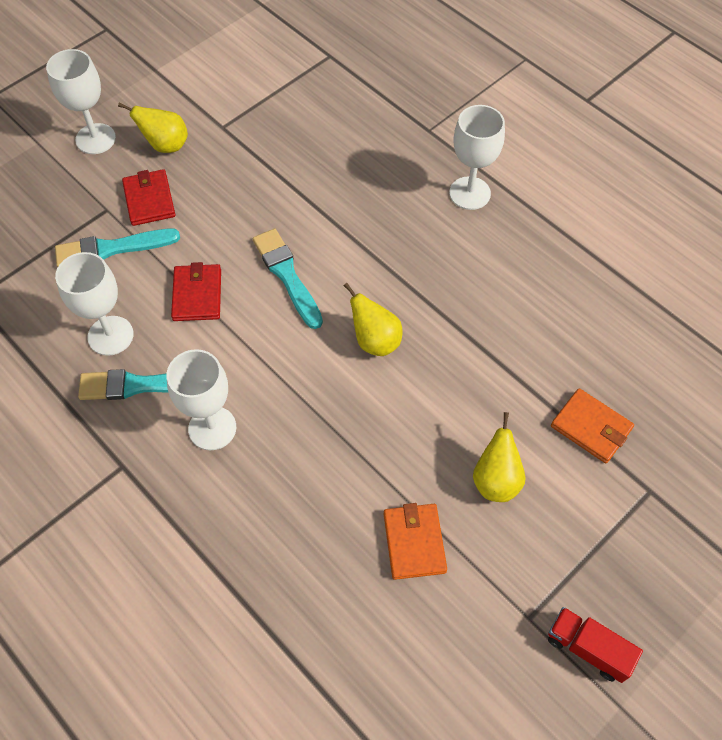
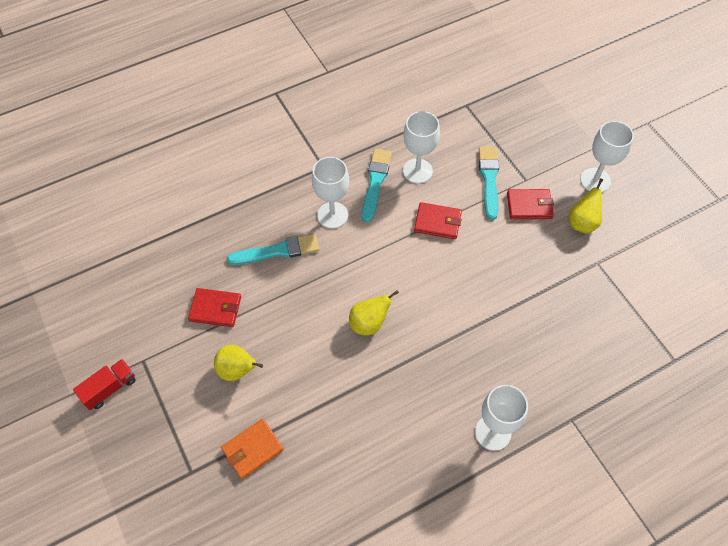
camera: 105 degrees right, 0 degrees up
(287, 275) = (440, 279): turquoise brush -> turquoise brush (278, 251)
(414, 542) = (215, 309): orange wallet -> red wallet

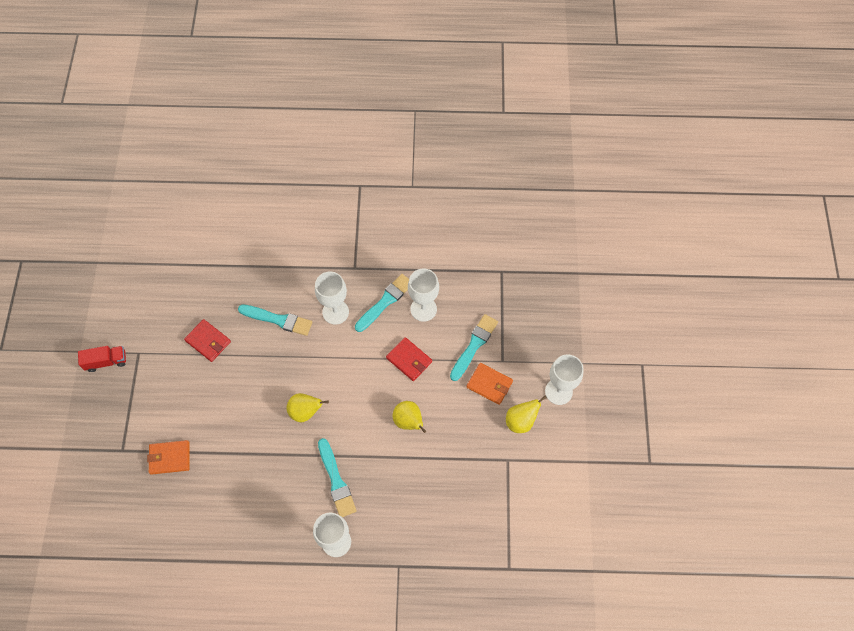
camera: 30 degrees right, 5 degrees up
(237, 370) = (194, 395): yellow pear -> yellow pear (408, 421)
(449, 373) = (336, 481): none -> turquoise brush
(529, 206) = (489, 384): red wallet -> orange wallet

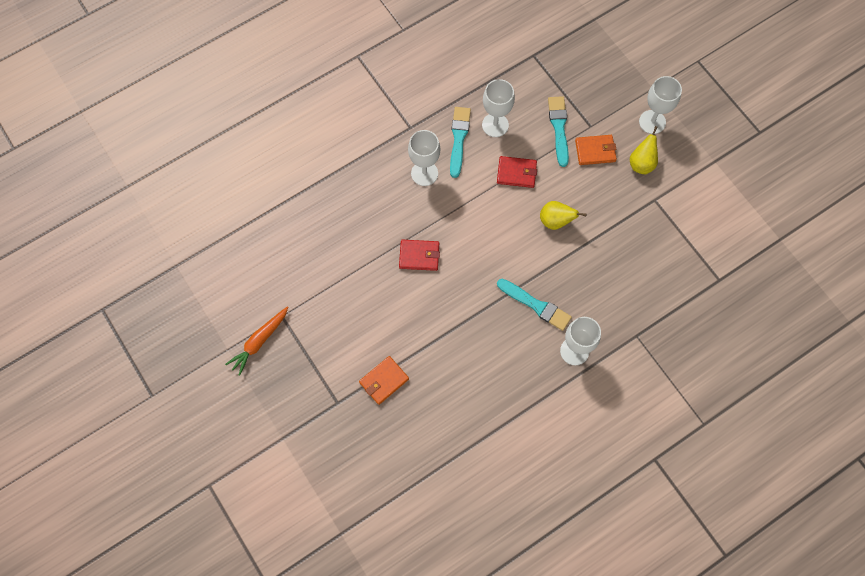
camera: 35 degrees left, 5 degrees up
(106, 361) = (259, 341): red truck -> orange carrot
(208, 341) = (335, 267): red wallet -> red wallet (419, 256)
(278, 320) = (381, 211): turquoise brush -> none
(305, 412) = (466, 269): yellow pear -> none

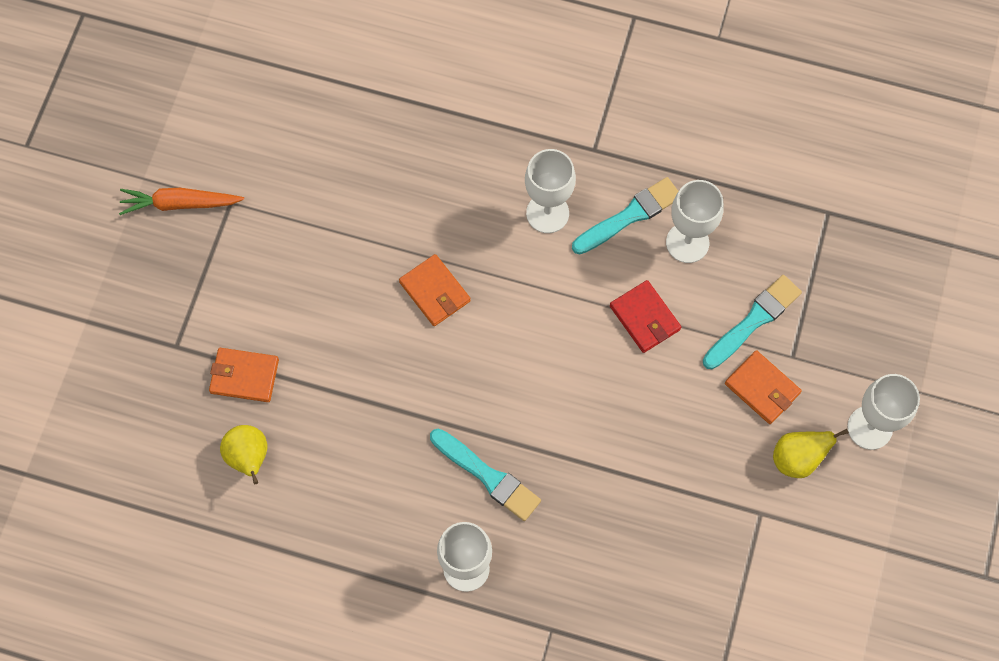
camera: 50 degrees right, 0 degrees up
(419, 256) = (435, 291): red wallet -> orange wallet
(536, 305) = (487, 476): turquoise brush -> turquoise brush turned 45 degrees counterclockwise
(555, 221) = (621, 414): yellow pear -> yellow pear (249, 457)

